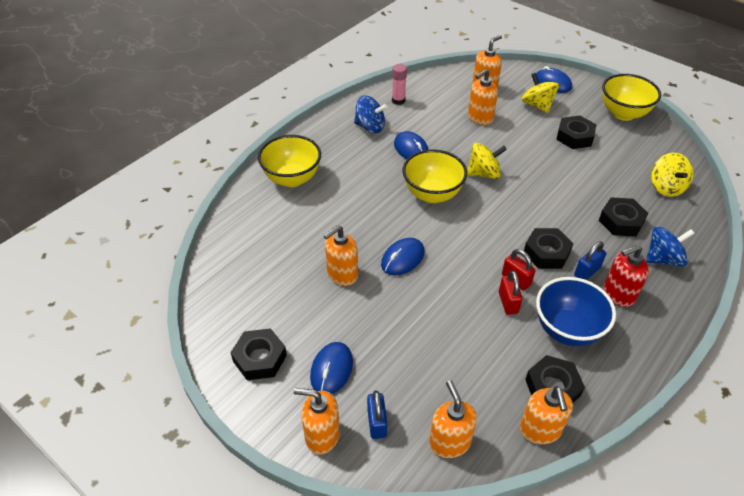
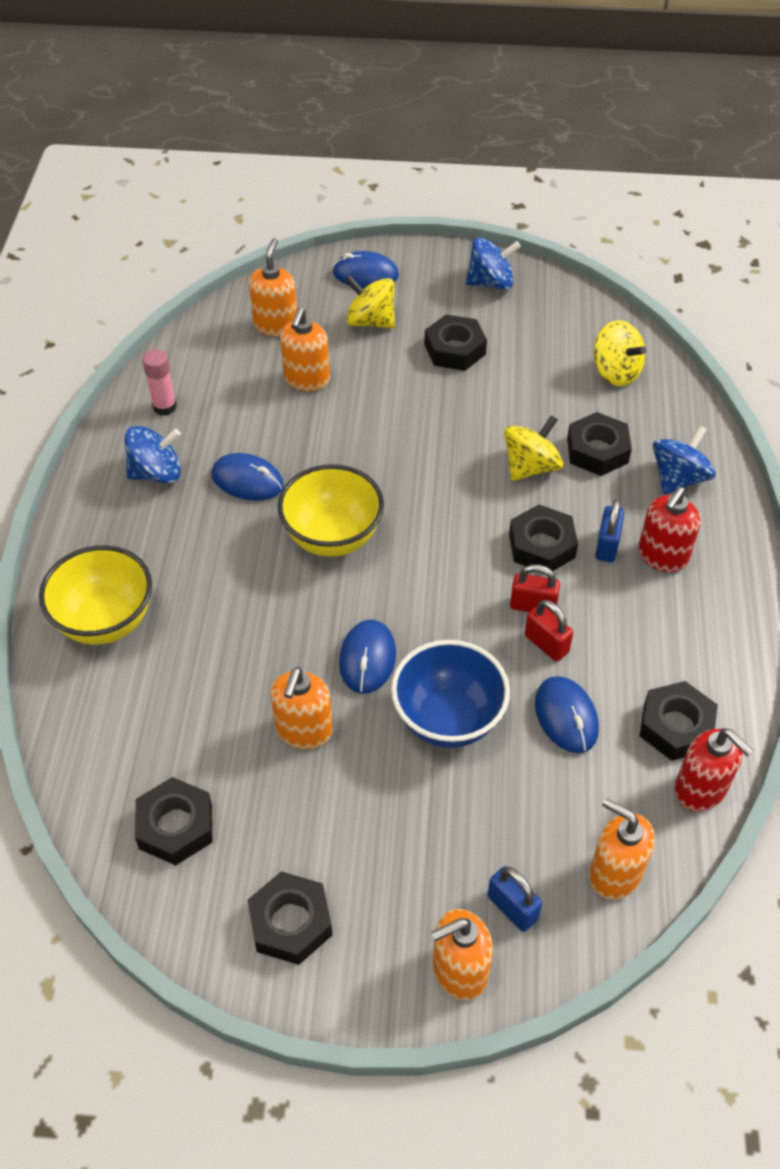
camera: 35 degrees left, 5 degrees up
(246, 283) = (175, 826): none -> black nut
(331, 369) = (399, 875): blue mouse -> blue mouse (566, 716)
(484, 173) = (378, 468): yellow spinning top -> yellow spinning top (530, 467)
(540, 430) = (700, 789): orange soap dispenser -> red soap dispenser
(567, 330) = (639, 639): blue bowl -> blue bowl (448, 719)
(623, 113) = (491, 282): yellow bowl -> blue spinning top

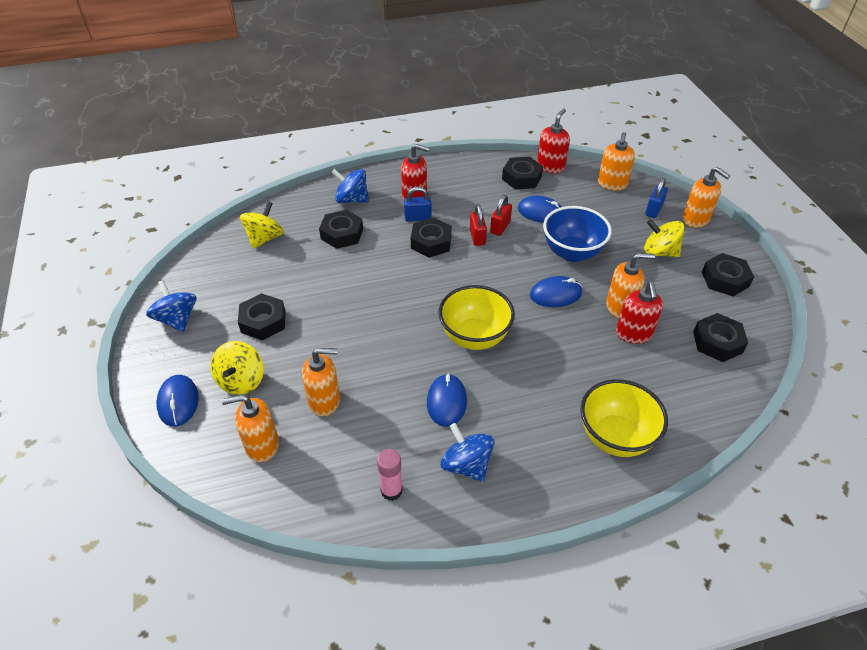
camera: 110 degrees left, 5 degrees down
(247, 722) = (634, 334): none -> red soap dispenser
(530, 467) = (368, 259): yellow spinning top -> yellow spinning top (659, 252)
(566, 716) = (540, 212): blue mouse -> blue mouse turned 60 degrees clockwise

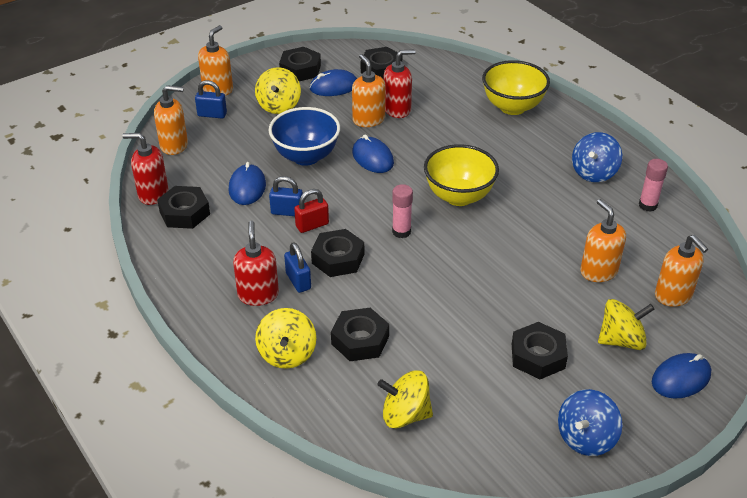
camera: 110 degrees left, 5 degrees down
(352, 199) = (287, 354): blue spinning top -> yellow spinning top
(444, 285) = (401, 231): none -> pink glue stick
(446, 402) = (543, 196): blue mouse -> blue mouse (334, 86)
(500, 227) = (287, 212): red padlock -> blue padlock

